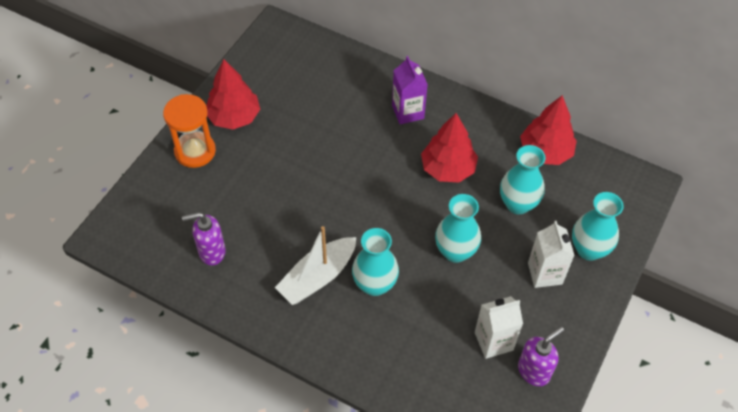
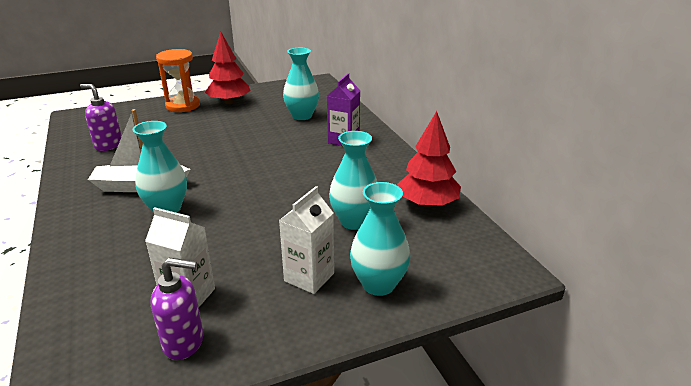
camera: 40 degrees right, 25 degrees down
(448, 168) = (327, 177): red tree -> none
(455, 251) = (256, 222): turquoise vase -> turquoise vase (302, 116)

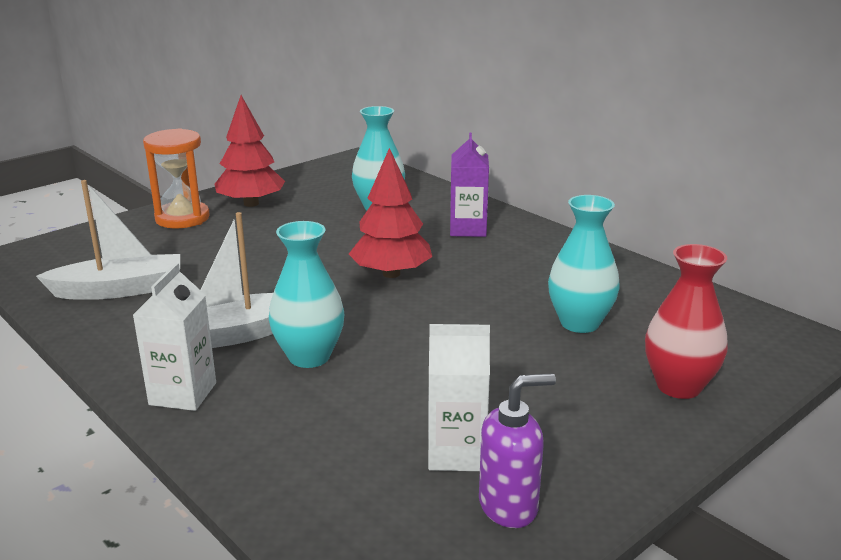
camera: 20 degrees left, 5 degrees down
(108, 145) = (120, 290): purple soap dispenser -> white boat
(309, 277) = (589, 397): white carton -> white carton (183, 394)
(378, 284) = (678, 386): turquoise vase -> red vase
(427, 203) = (647, 286): red tree -> red tree (391, 273)

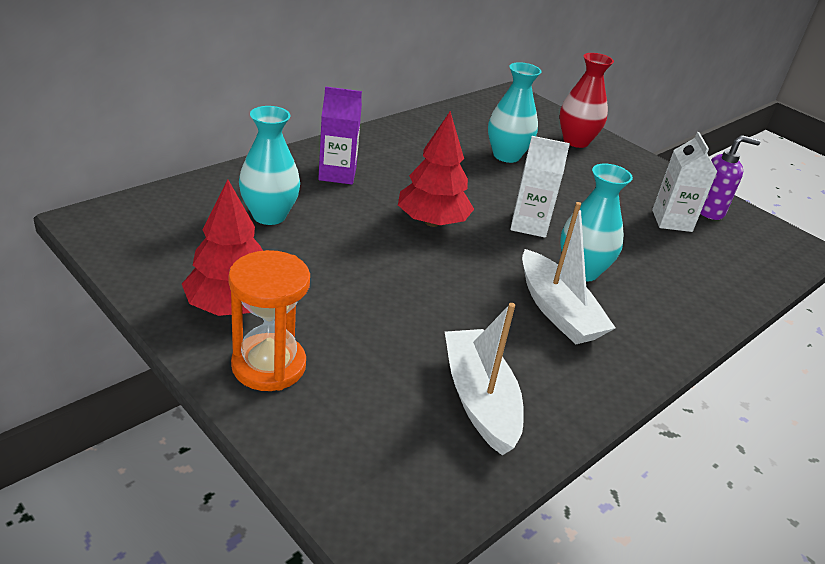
camera: 95 degrees left, 10 degrees up
(183, 394) = (655, 335): white carton -> white carton (529, 225)
(509, 506) = (709, 211): purple soap dispenser -> purple soap dispenser turned 105 degrees clockwise

